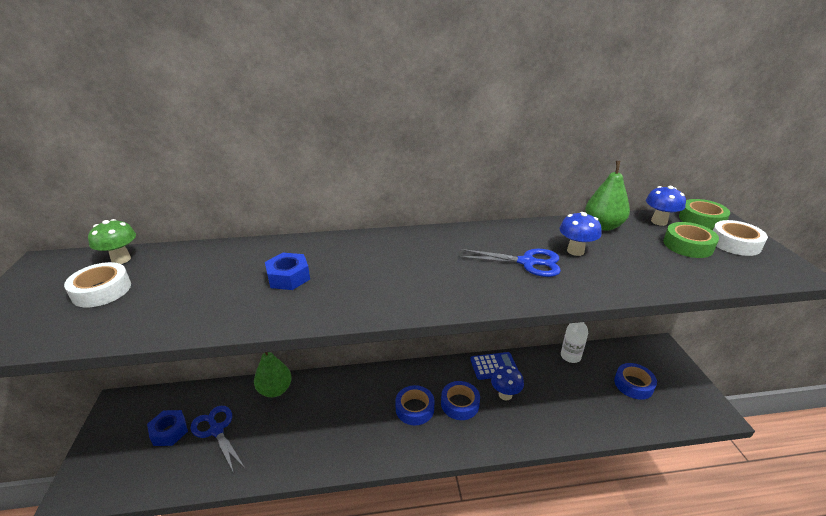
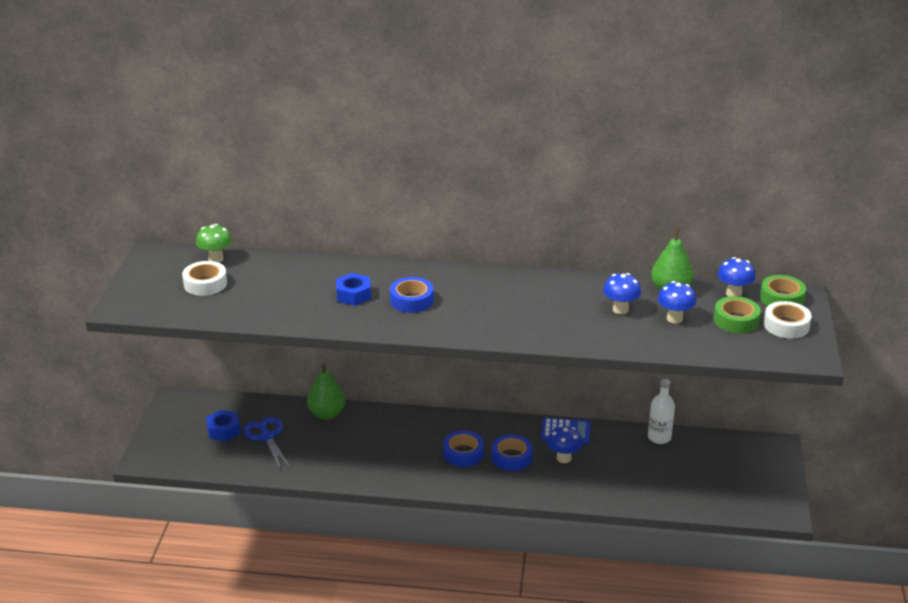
camera: 15 degrees right, 0 degrees up
(527, 262) = (567, 313): blue scissors -> none
(632, 252) = (674, 318): none -> blue mushroom
(633, 384) = (712, 474): blue tape -> blue tape (411, 300)

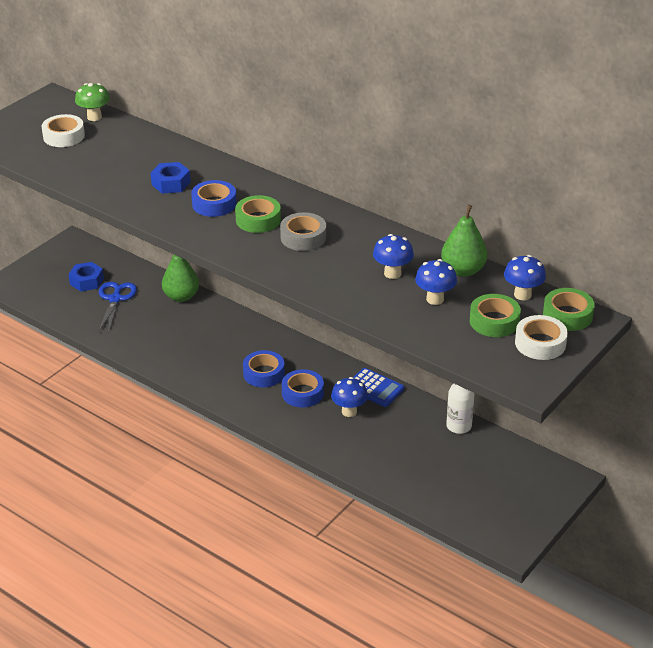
camera: 30 degrees right, 5 degrees up
(464, 301) = (258, 220): none -> green tape
(518, 304) = (303, 237): none -> grey tape

